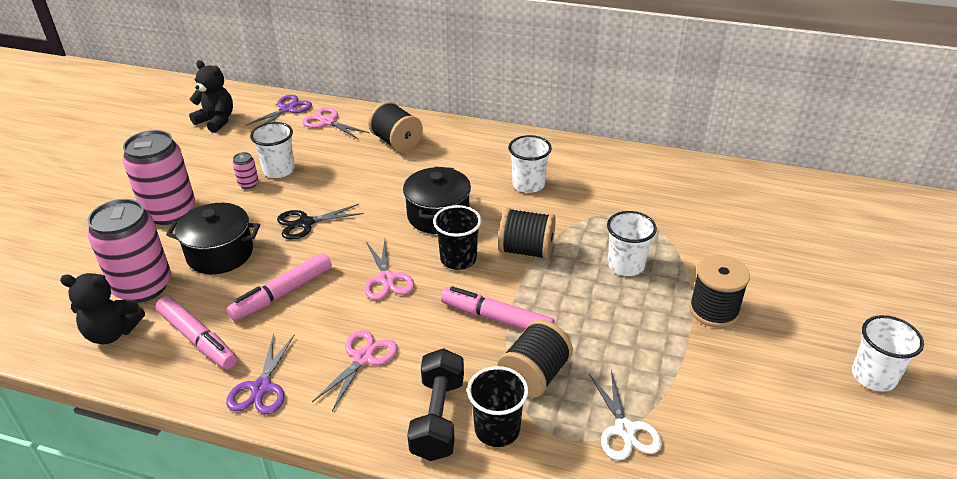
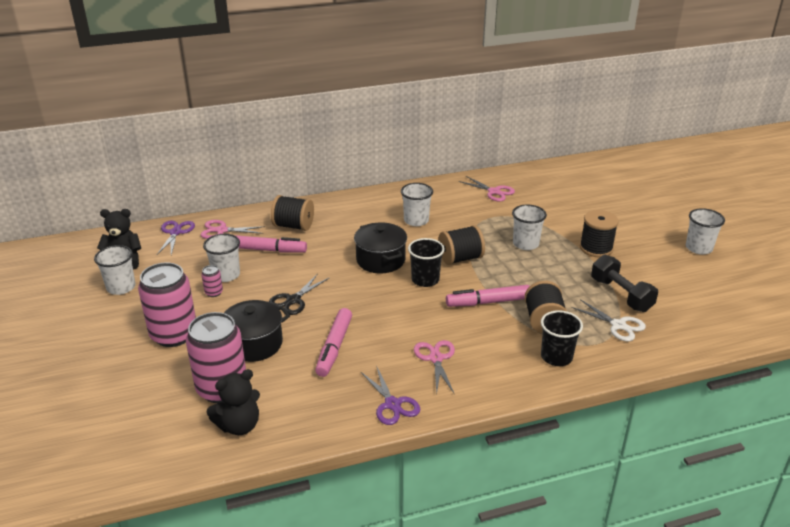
camera: 35 degrees left, 5 degrees down
(185, 146) = (121, 287): none -> white cup
(198, 339) = (310, 399): pink marker -> pink marker (268, 250)
(387, 279) = (394, 309): pink scissors -> pink scissors (494, 192)
(438, 418) = (518, 367): black dumbbell -> black dumbbell (621, 295)

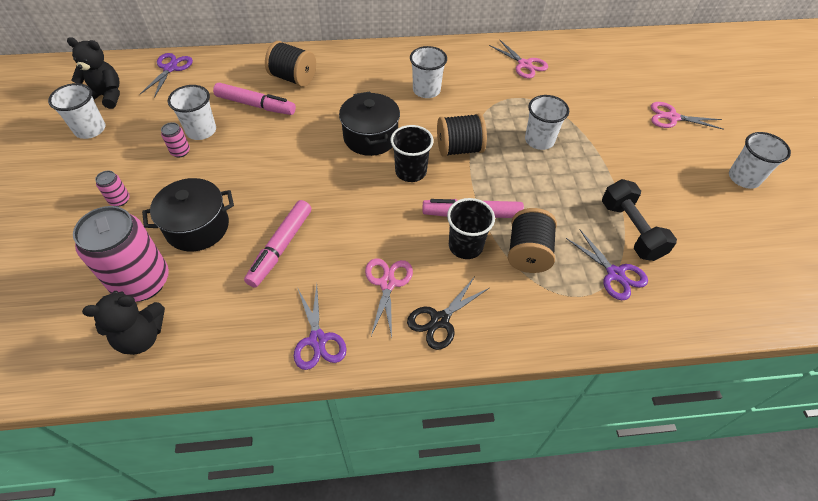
camera: 10 degrees right, 20 degrees up
(174, 334) = (119, 200): pink can -> pink can, size x0.41
(222, 230) = (217, 73): pink scissors -> pink scissors (672, 117)
(293, 300) = (259, 175): black scissors -> black scissors (440, 320)
(556, 357) = (527, 307): black cup -> black cup (465, 246)
(596, 248) = (619, 159): black spool -> none
(618, 325) = (615, 274): white scissors -> purple scissors

